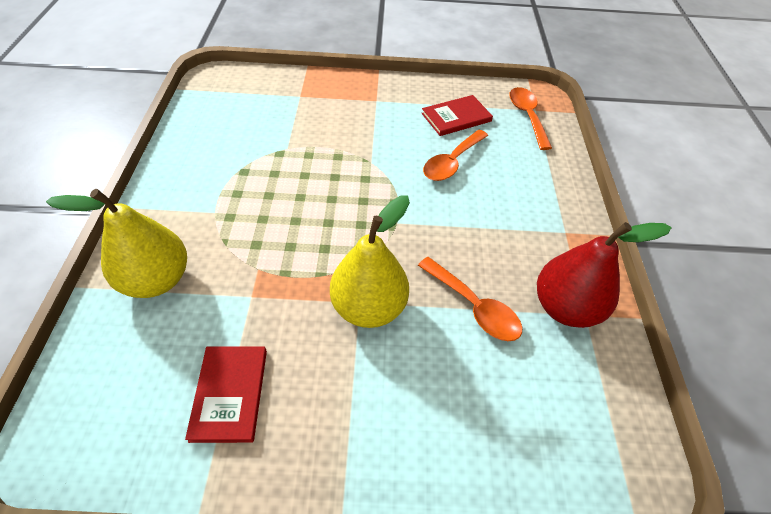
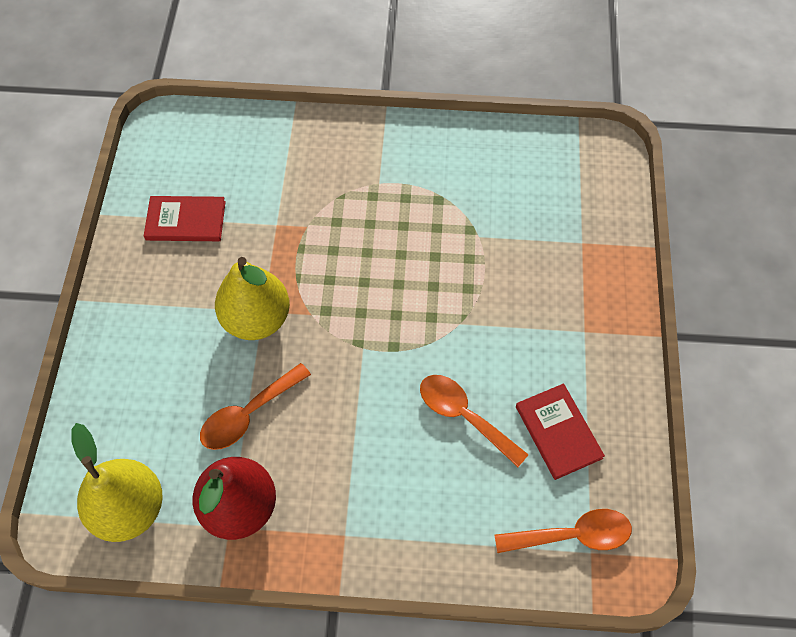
camera: 95 degrees right, 10 degrees up
(156, 280) = (299, 153): yellow pear -> yellow pear (129, 509)

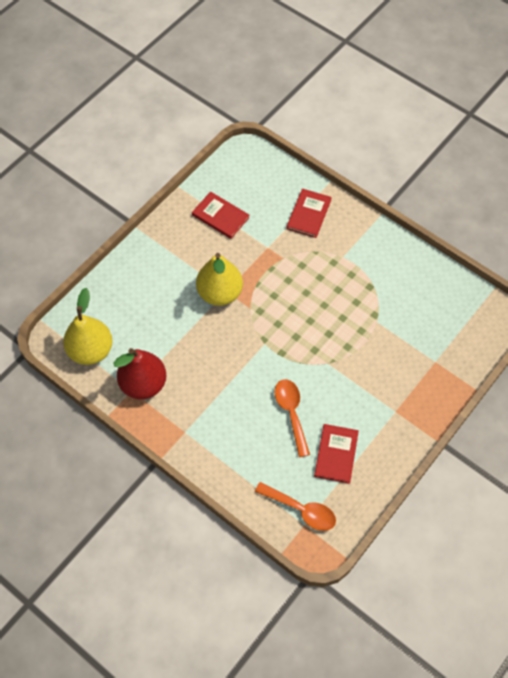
camera: 35 degrees right, 0 degrees up
(248, 414) = (180, 340): orange spoon -> none
(299, 155) = (309, 214): none -> red book

